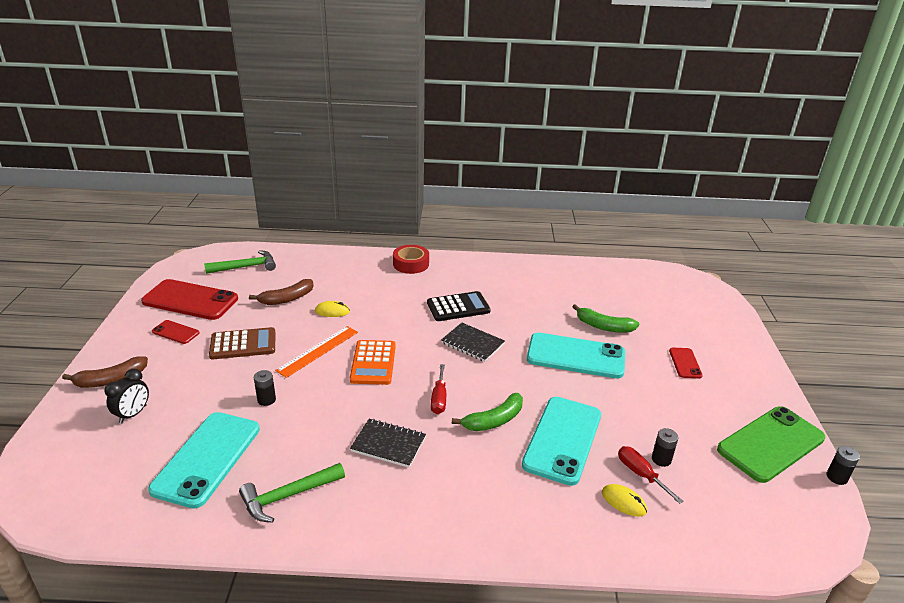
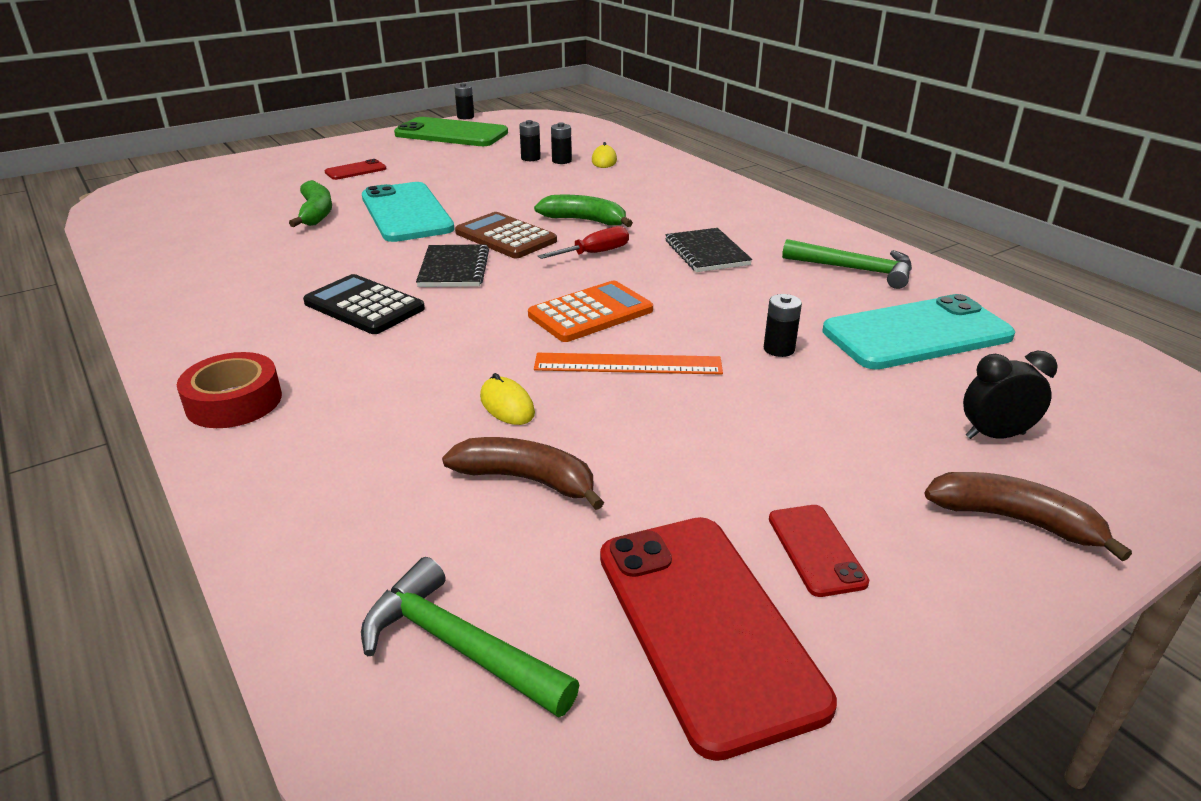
camera: 125 degrees left, 0 degrees up
(243, 344) = (718, 441): brown calculator -> brown calculator (505, 237)
(562, 440) = (564, 190): turquoise phone -> none
(641, 474) = (561, 161): red screwdriver -> black battery

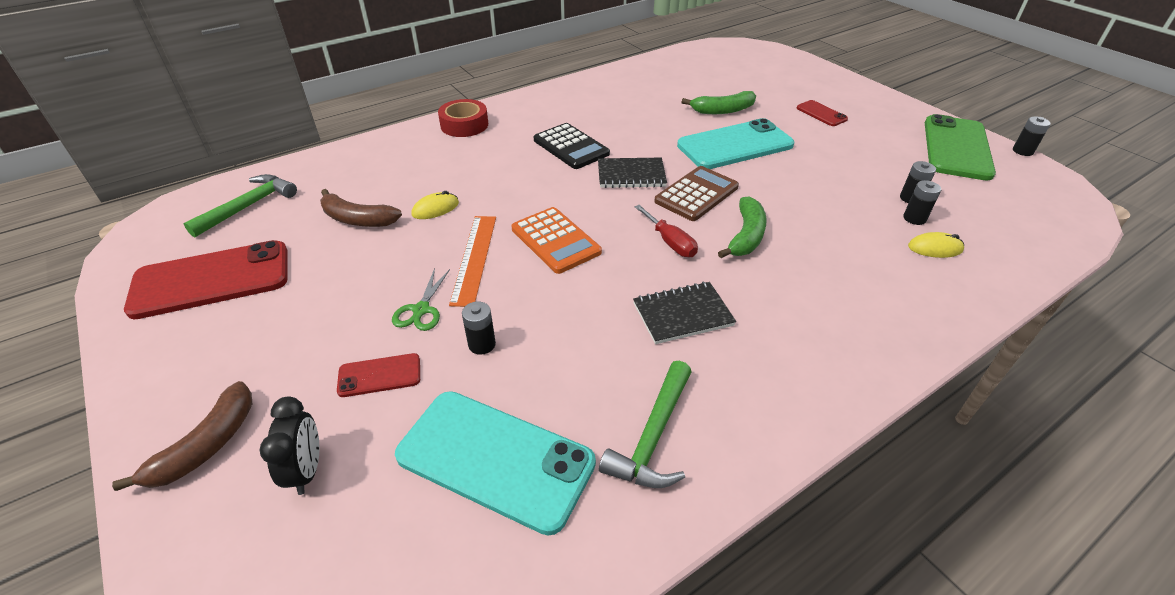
camera: 90 degrees right, 10 degrees up
(364, 306) = (571, 147): black calculator -> black calculator turned 105 degrees clockwise
(527, 479) = (357, 219): brown banana -> brown banana turned 90 degrees clockwise
(733, 393) = (421, 310): none -> green scissors
(816, 550) = (239, 330): red phone -> red phone (379, 375)
(916, 334) = (495, 459): turquoise phone -> turquoise phone turned 45 degrees counterclockwise

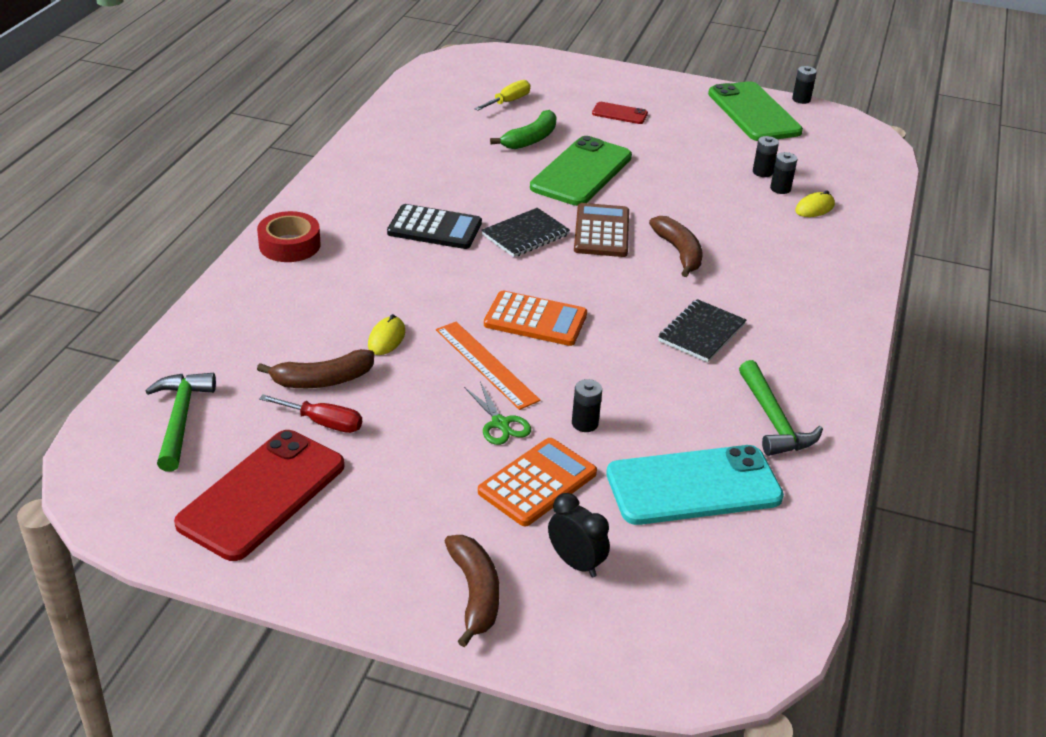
camera: 40 degrees left, 5 degrees down
(379, 375) = (537, 482): red phone -> orange calculator
(670, 242) = (629, 282): red screwdriver -> red screwdriver (323, 423)
(735, 145) = (581, 172): turquoise phone -> green phone
(737, 81) = (508, 102): none -> yellow screwdriver
(746, 236) = (679, 252): green banana -> brown banana

